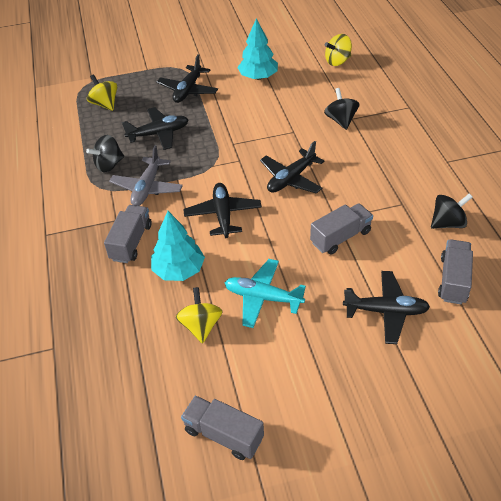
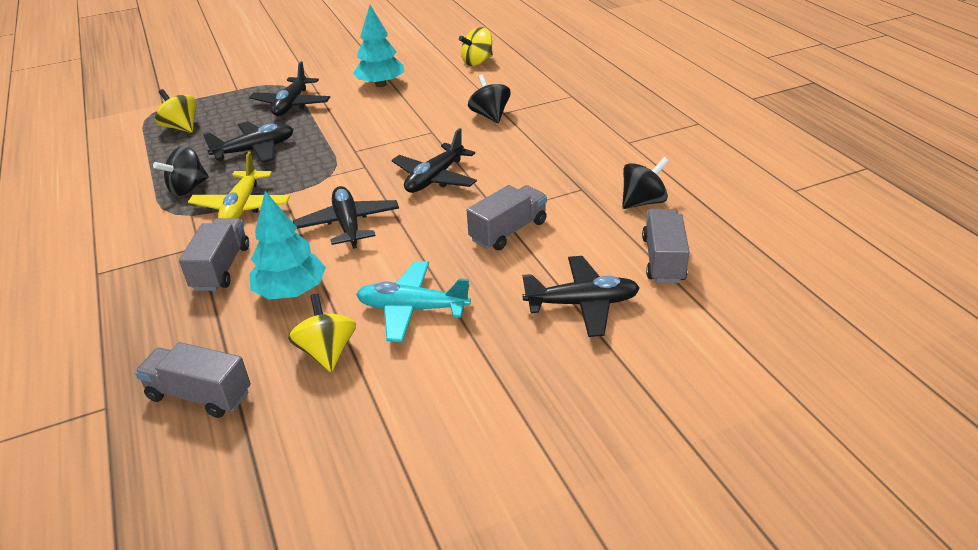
camera: 10 degrees left, 10 degrees down
(147, 188) = (242, 207): grey plane -> yellow plane
(223, 434) = (372, 483): grey truck -> grey truck (200, 395)

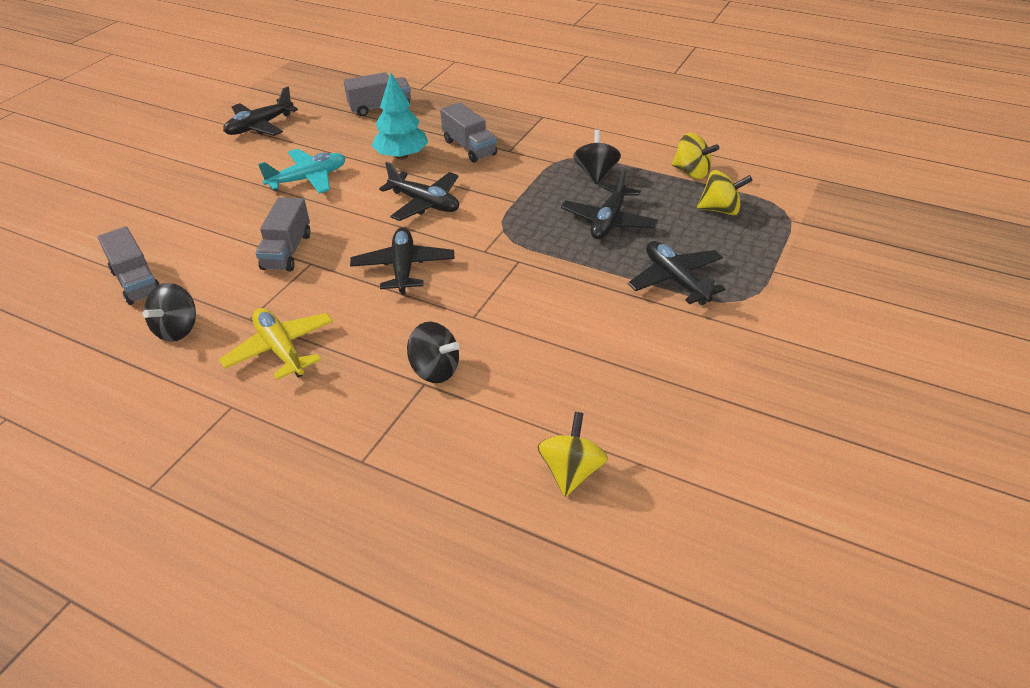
camera: 140 degrees right, 5 degrees up
(242, 207) = (527, 180): yellow plane -> yellow plane (281, 350)
(327, 352) = (335, 143): yellow spinning top -> yellow spinning top (691, 172)
(381, 84) = (632, 357): turquoise tree -> none
(582, 304) = (188, 226): black plane -> black plane (260, 126)

